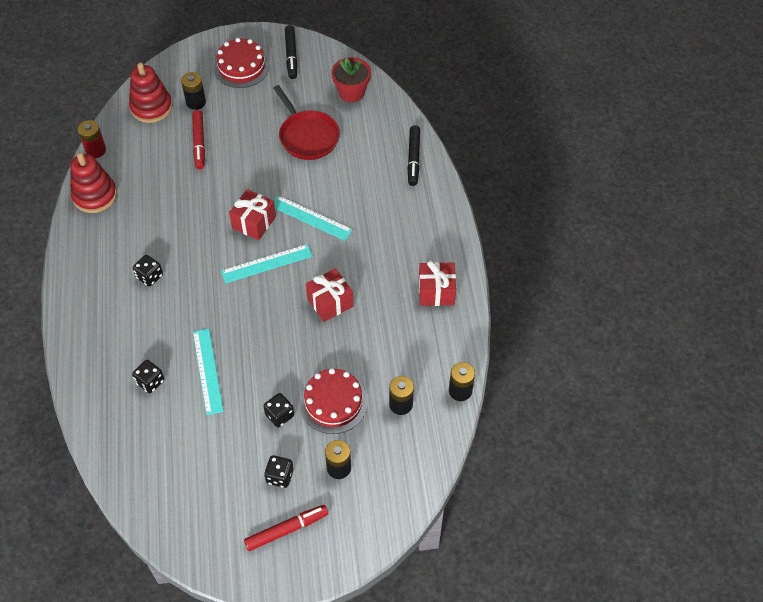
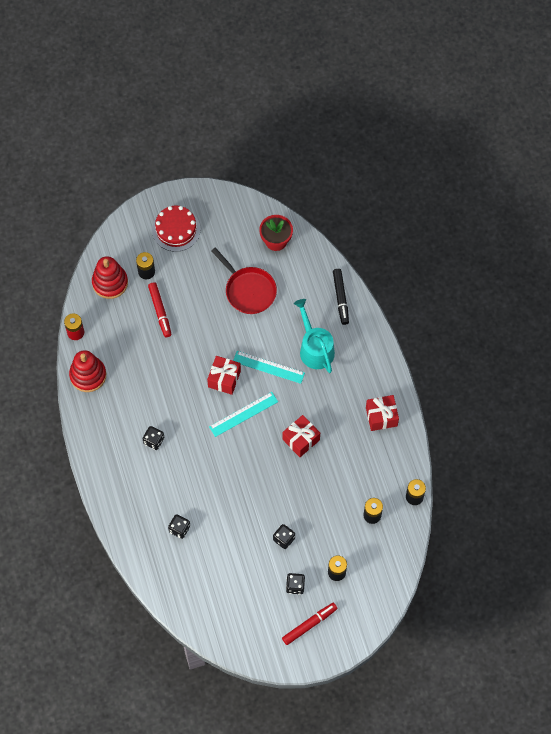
camera: 10 degrees left, 10 degrees up
(207, 371) = (220, 512): turquoise ruler -> none
(291, 55) = (216, 211): black marker -> none
(333, 402) = (321, 522): red cake -> none
(371, 206) = (315, 348): none -> turquoise watering can

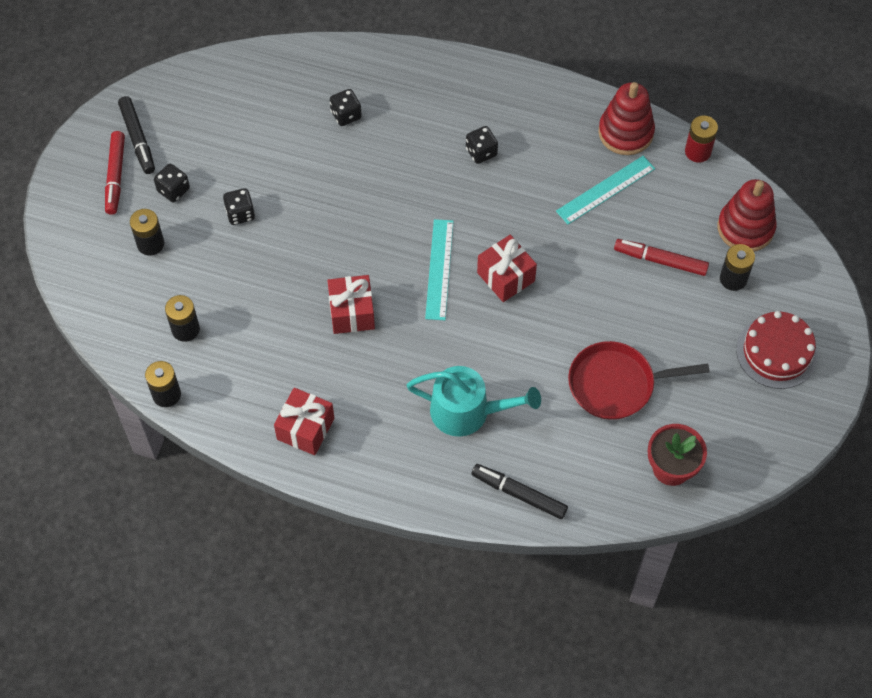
camera: 125 degrees right, 5 degrees down
(268, 367) = (483, 338): turquoise ruler -> turquoise ruler (606, 190)
(277, 632) = (137, 139): none -> black marker

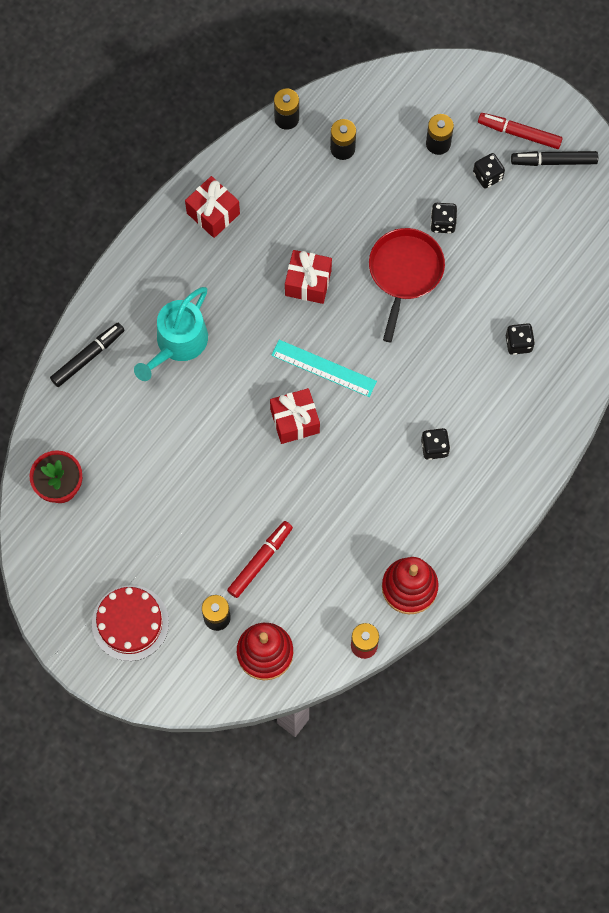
camera: 110 degrees right, 10 degrees up
(606, 190) = (352, 543): turquoise ruler -> none
(616, 384) = (154, 472): red pan -> red pan (405, 272)

